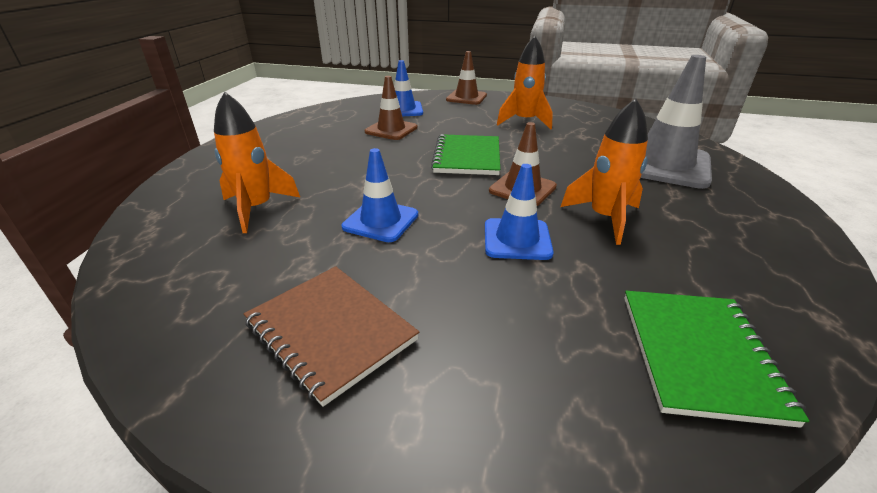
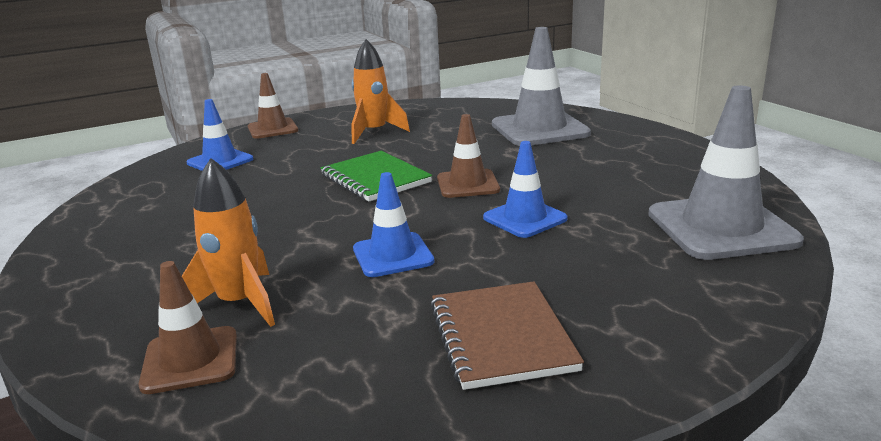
camera: 40 degrees left, 10 degrees down
(330, 331) = (501, 337): brown notebook -> brown notebook turned 75 degrees clockwise
(391, 130) = (246, 183): brown traffic cone -> brown traffic cone (190, 360)
(604, 218) = (559, 180): orange rocket -> none
(699, 355) = (721, 228): green notebook -> grey traffic cone

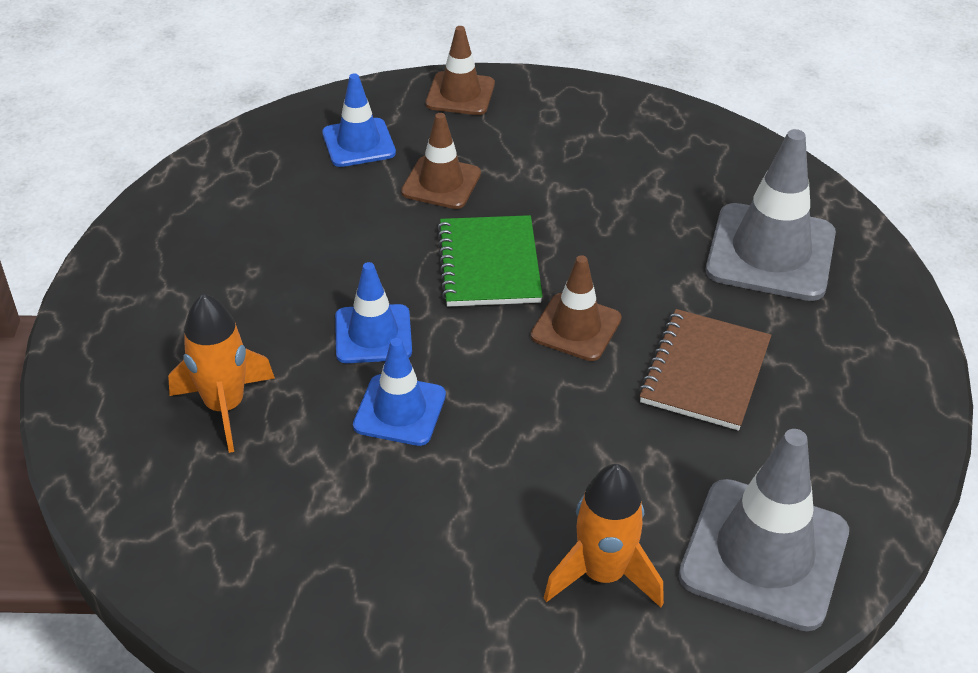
camera: 30 degrees right, 20 degrees up
(190, 360) = (147, 459): brown traffic cone -> brown traffic cone (441, 183)
(374, 132) = (566, 160): orange rocket -> orange rocket (603, 574)
(501, 337) = (395, 576): brown notebook -> brown notebook (704, 372)
(525, 218) = (576, 422): blue traffic cone -> blue traffic cone (373, 334)

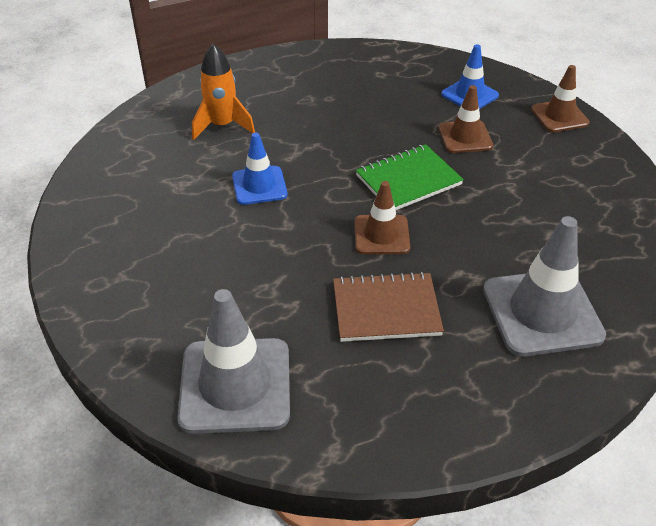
camera: 65 degrees right, 0 degrees up
(373, 334) = (312, 156): blue traffic cone -> none
(603, 574) = (179, 309): orange rocket -> none

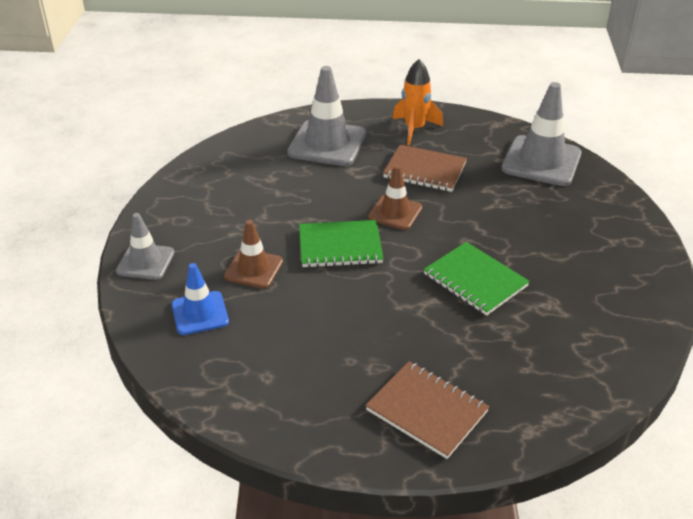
camera: 155 degrees left, 5 degrees down
(222, 126) = (488, 361): orange rocket -> orange rocket (414, 129)
(255, 85) = (427, 411): none -> brown notebook
(259, 186) = (475, 280): blue traffic cone -> green notebook
(559, 116) = (145, 262): brown traffic cone -> grey traffic cone

